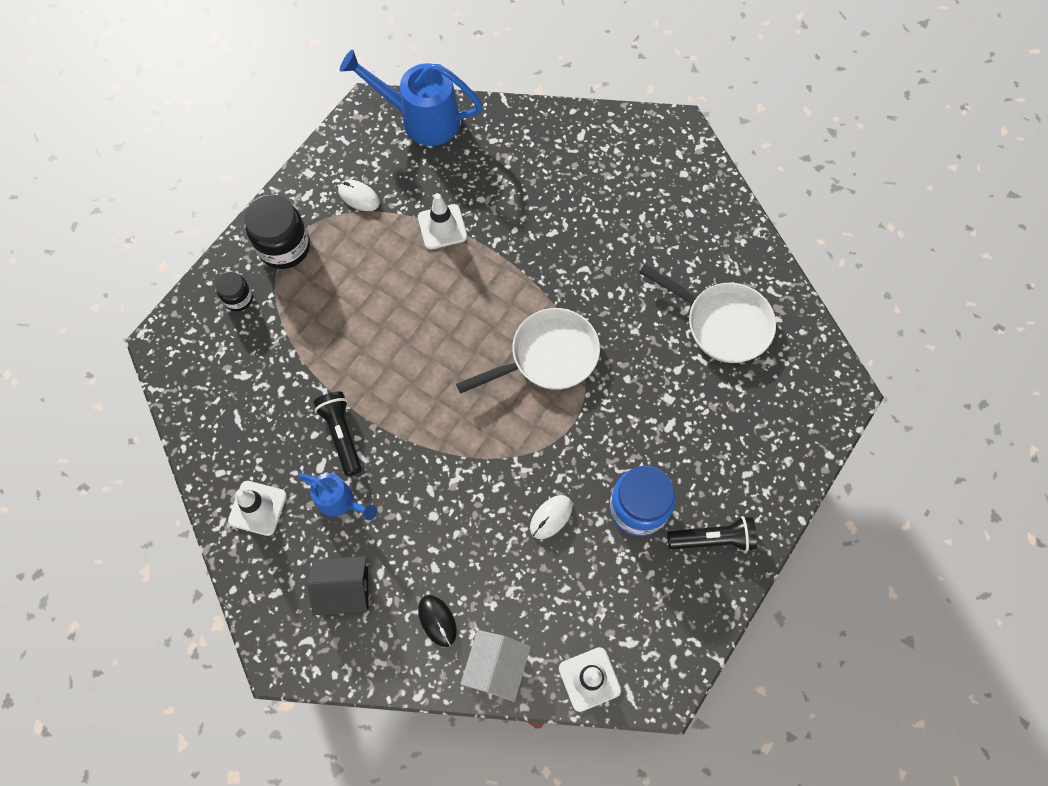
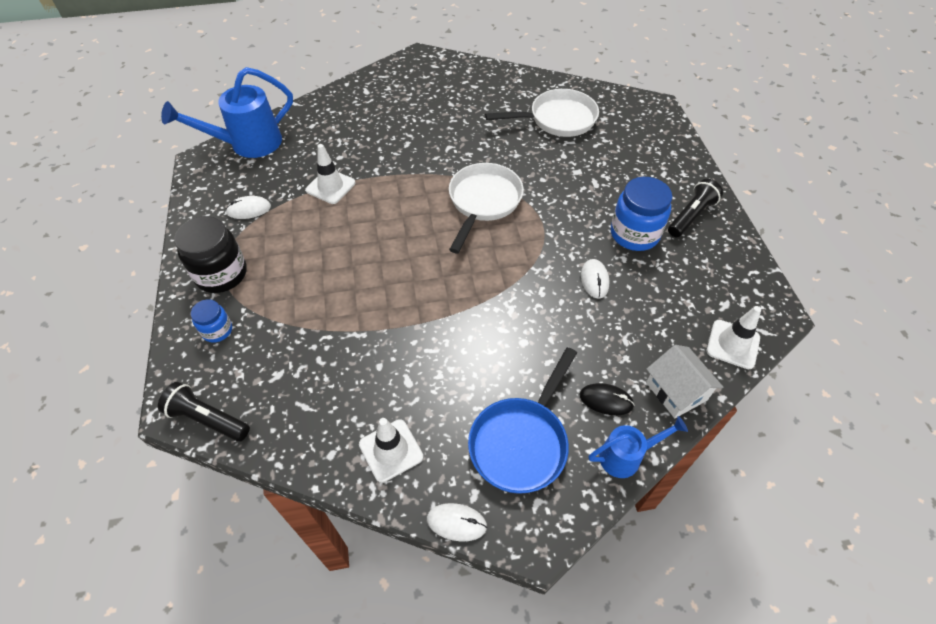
camera: 45 degrees left, 15 degrees down
(238, 298) = (217, 330): black jar -> blue jar
(246, 600) = (456, 522): none -> white mouse
(340, 501) = (449, 390): blue watering can -> blue watering can (626, 456)
(342, 434) = (400, 349): black flashlight -> black flashlight (207, 419)
(345, 589) = (521, 442): black house -> blue pan

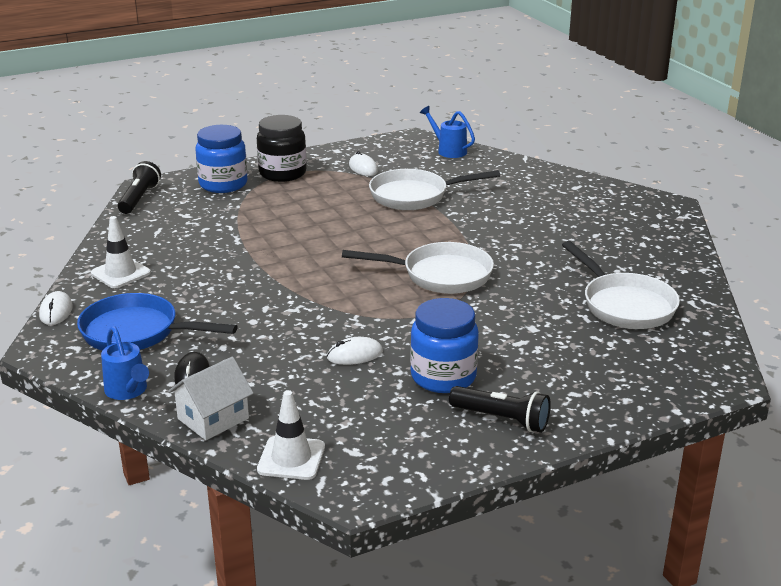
camera: 75 degrees right, 25 degrees down
(217, 330) = (223, 184): blue jar -> blue jar, size x1.82
(248, 144) = (449, 150): blue watering can -> blue watering can, size x0.57
(330, 186) = (414, 196): white traffic cone -> white pan

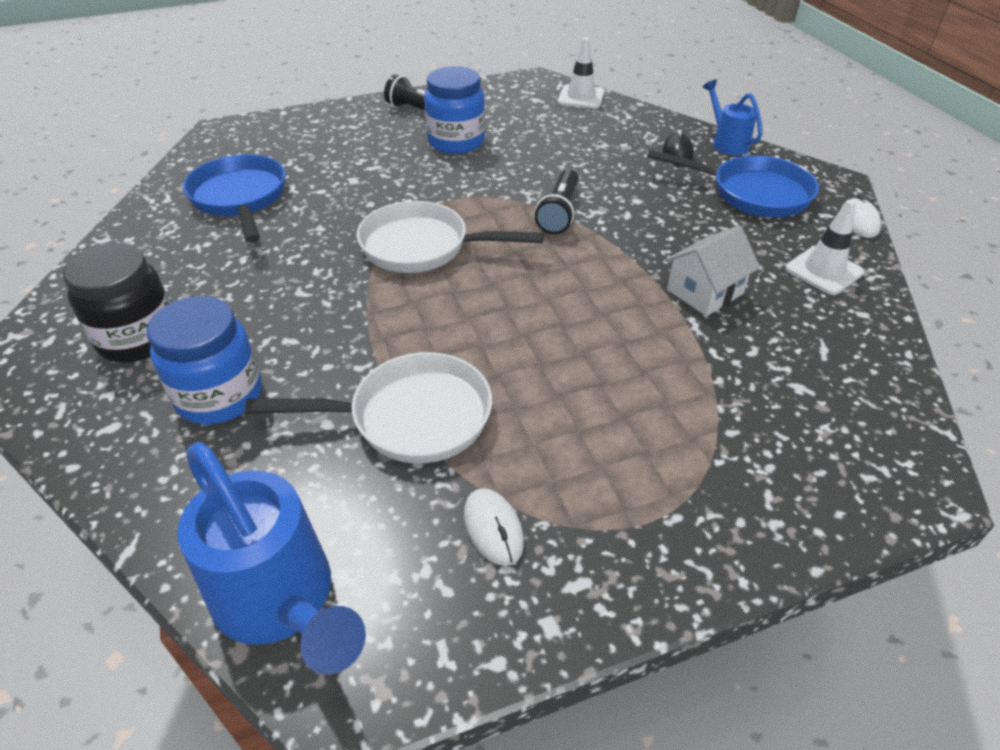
camera: 175 degrees left, 15 degrees up
(139, 198) = (911, 442): black flashlight -> black flashlight (559, 213)
(213, 418) = (646, 121): white house -> white house (705, 292)
(223, 184) = (774, 482): blue jar -> blue jar (219, 396)
(282, 173) = (663, 518): black jar -> black jar (138, 338)
(355, 355) = (532, 163): white mouse -> none
(449, 150) = (281, 601): blue watering can -> blue watering can, size x1.77
(624, 305) = (240, 199): white pan -> blue pan

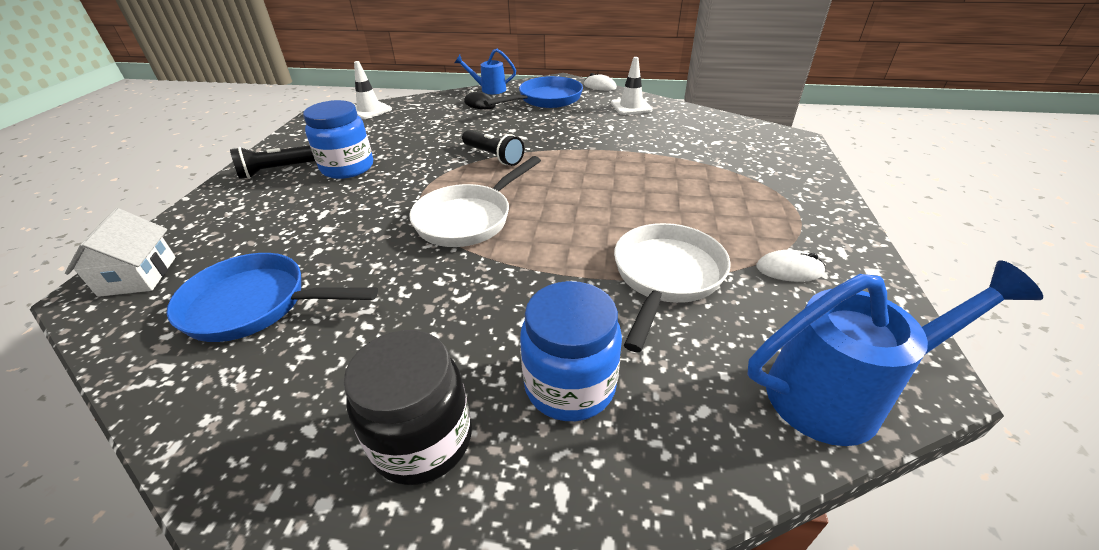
camera: 60 degrees left, 5 degrees down
(705, 292) = (620, 139): white house -> white house (138, 276)

